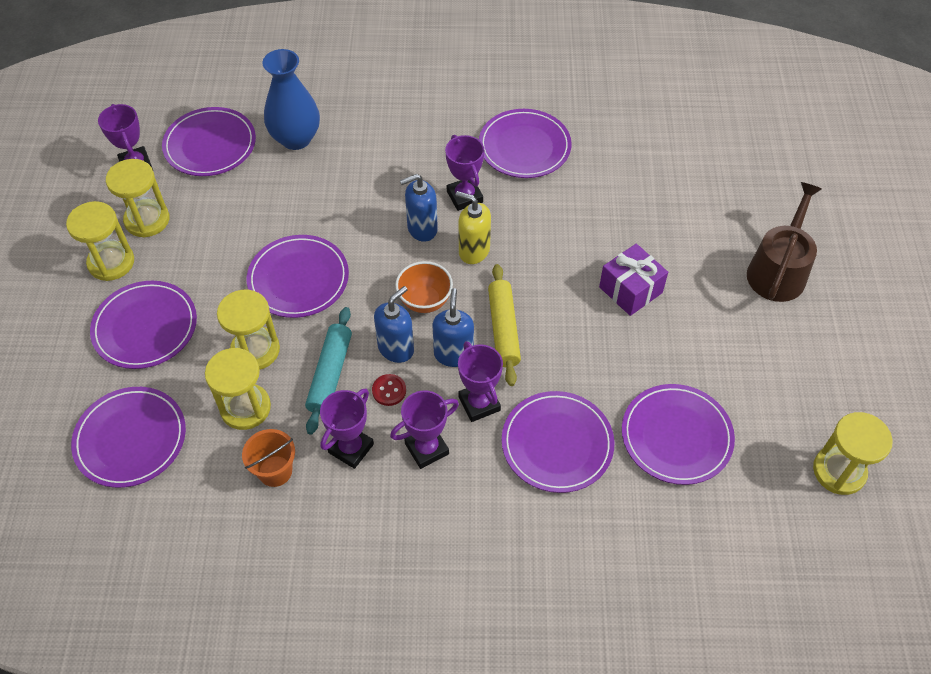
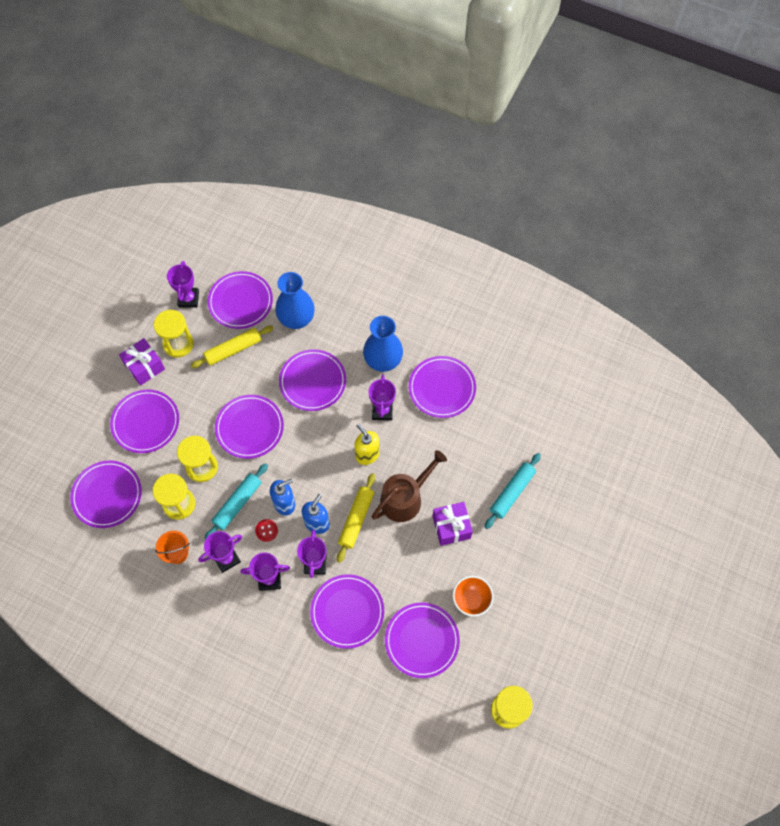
camera: 25 degrees right, 10 degrees up
(111, 262) = (144, 367): yellow hourglass -> purple gift
(228, 200) = (233, 350): none -> yellow rolling pin
(355, 197) = (312, 381): none -> purple plate
(422, 229) = (343, 423): blue soap dispenser -> none
(425, 301) = (318, 478): orange bowl -> orange bowl (471, 600)
(433, 144) = (383, 361): none -> blue vase
(679, 224) = (512, 492): none -> turquoise rolling pin
(778, 271) = (556, 556): brown watering can -> brown watering can (405, 498)

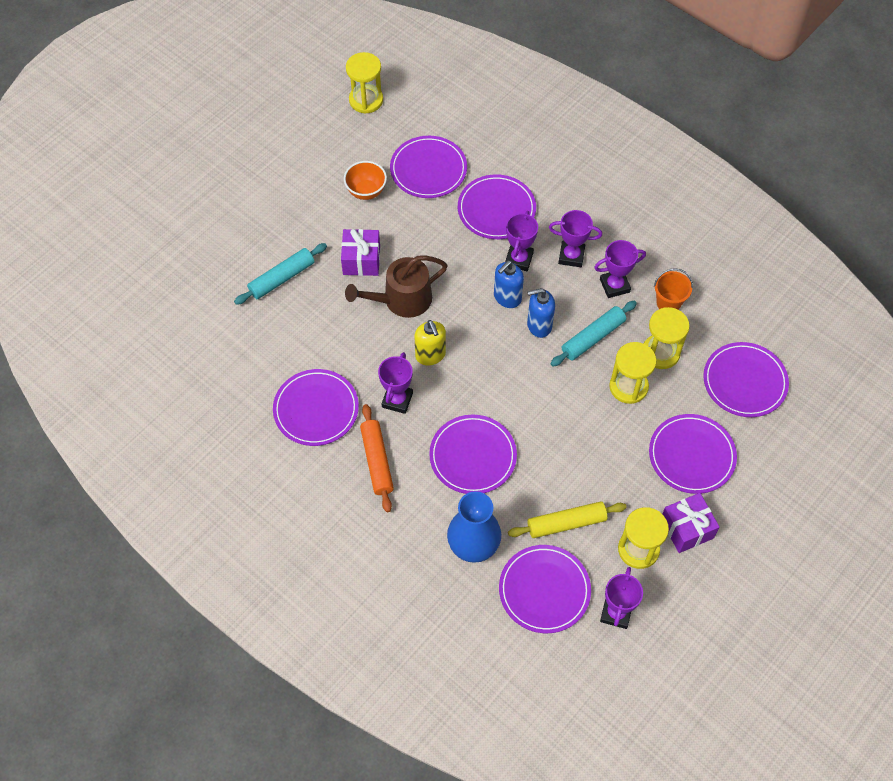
camera: 165 degrees left, 5 degrees down
(249, 428) = (563, 418): purple plate -> none
(266, 530) = (565, 303): red button -> none
(356, 519) = (462, 291): yellow rolling pin -> none
(383, 361) = (377, 461): blue vase -> orange rolling pin

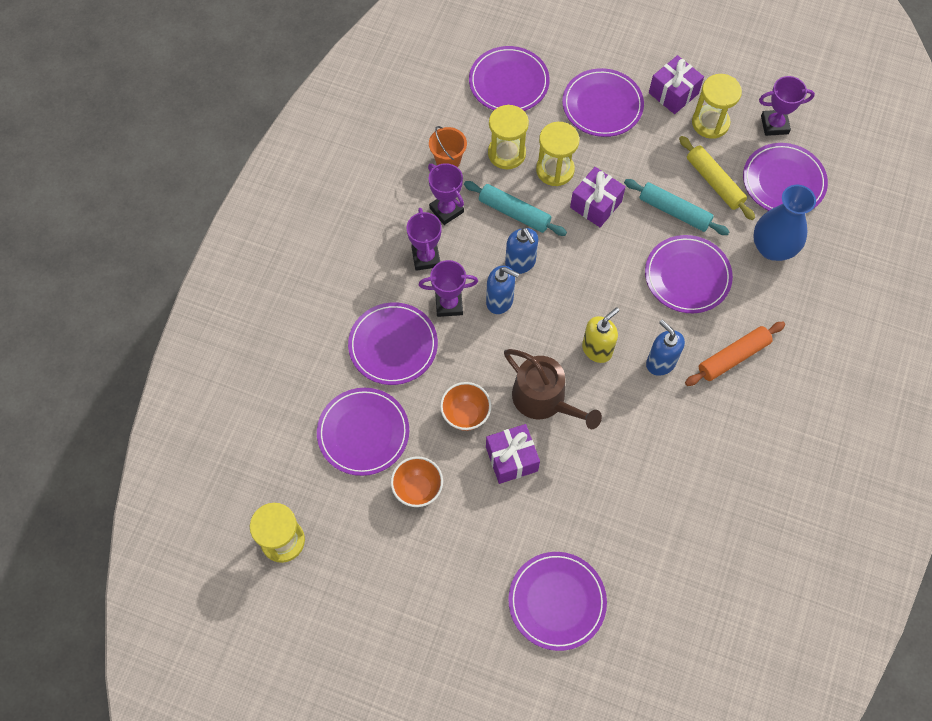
camera: 110 degrees left, 5 degrees up
(282, 278) = (568, 534): turquoise rolling pin -> turquoise rolling pin (674, 211)
(316, 409) = (706, 434): purple plate -> purple plate (557, 601)
(397, 400) = (660, 362): purple trophy -> blue soap dispenser
(413, 241) = (465, 414): none -> orange bowl
(578, 407) = (595, 204): none -> purple gift

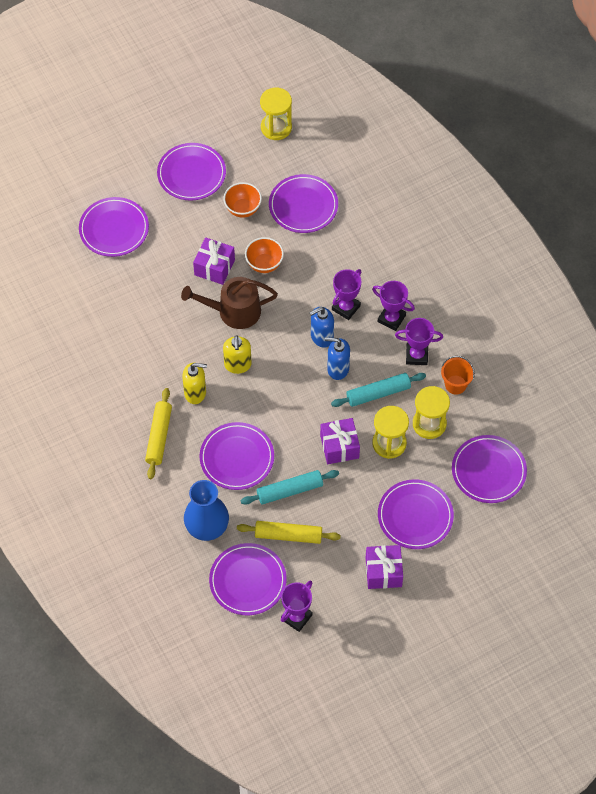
camera: 130 degrees right, 5 degrees down
(393, 345) = (346, 258): purple plate -> purple plate (191, 174)
(660, 362) = (195, 393): blue soap dispenser -> yellow soap dispenser
(710, 123) = (337, 575): yellow hourglass -> none
(733, 357) = (159, 436): orange rolling pin -> yellow rolling pin

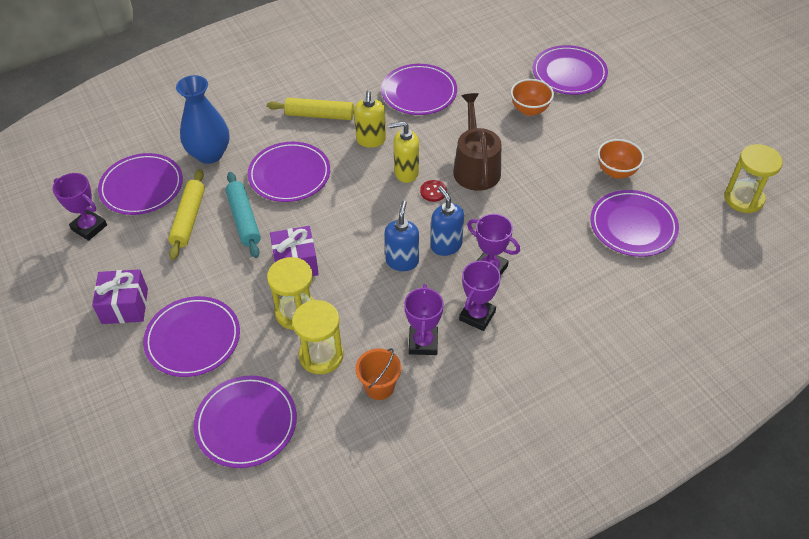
camera: 90 degrees right, 10 degrees down
(191, 174) = (655, 128): purple plate -> purple plate (419, 92)
(214, 267) = (532, 150): purple gift -> none
(261, 344) = (433, 191): none -> red button
(264, 264) = (542, 192): orange bowl -> orange bowl (529, 110)
(378, 393) = (367, 301): turquoise rolling pin -> none

